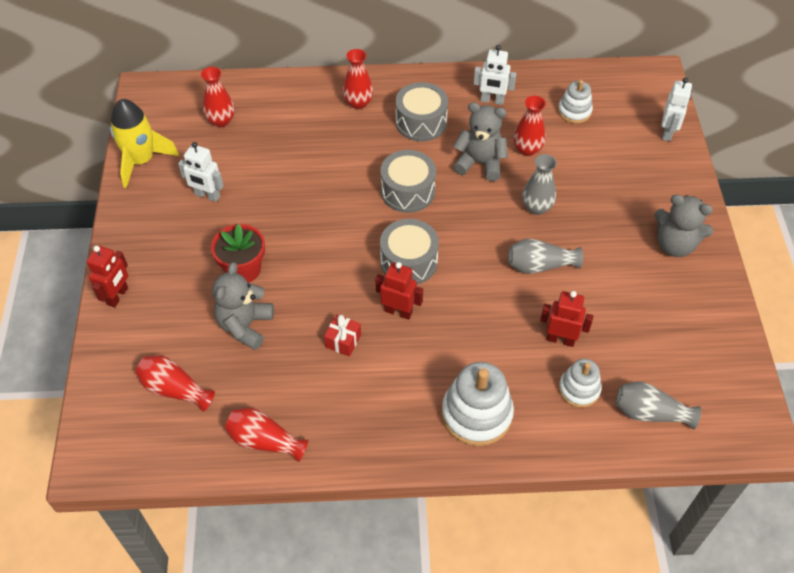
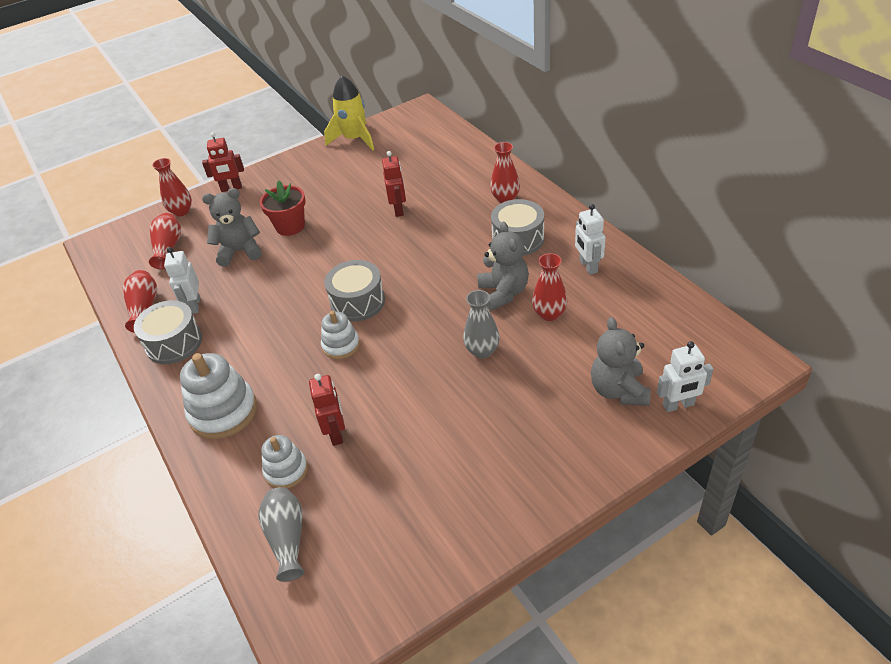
camera: 65 degrees right, 10 degrees down
(207, 195) = (346, 179): white robot -> white robot (194, 305)
(221, 121) = (422, 150): red vase -> red vase (181, 211)
(343, 341) = (254, 304): red gift -> none
(398, 311) = (302, 319): red robot -> red robot (398, 210)
(408, 191) = (433, 267): grey drum -> grey drum (174, 343)
(539, 265) = (413, 382): grey vase -> none
(574, 111) = (632, 324): white stacking toy -> white stacking toy (341, 345)
(675, 245) = (520, 474): grey teddy bear -> grey teddy bear (618, 390)

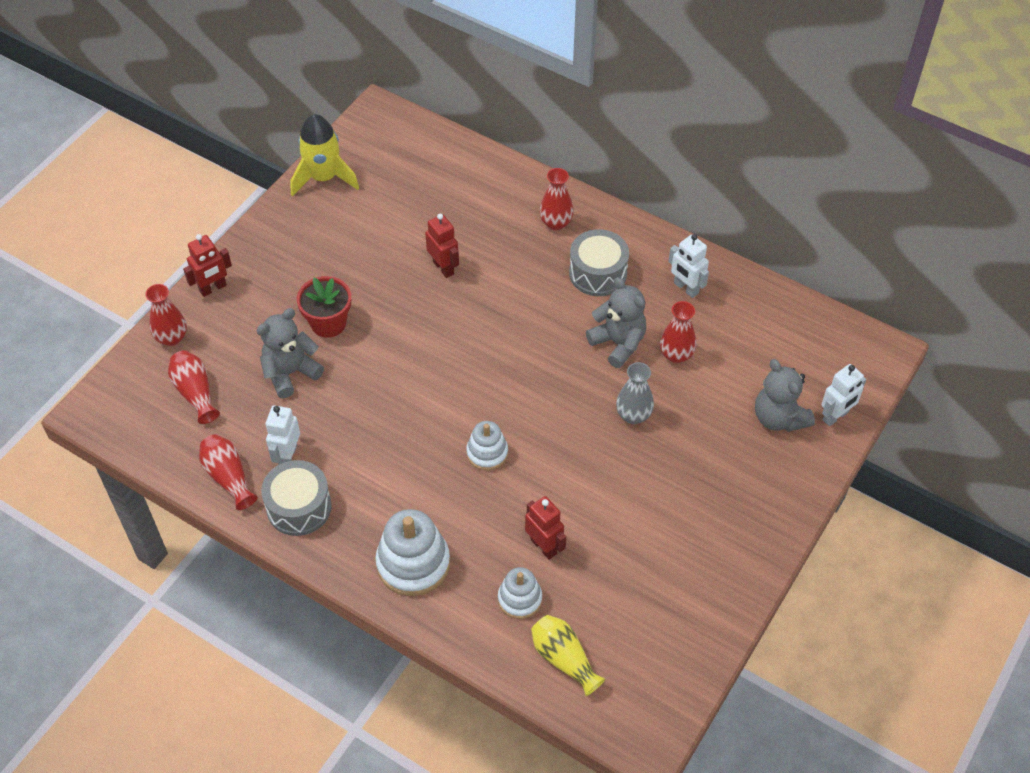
camera: 30 degrees left, 10 degrees up
(194, 305) = (287, 456): white robot -> white robot turned 45 degrees clockwise
(287, 538) = (564, 659): grey vase -> yellow vase
(357, 302) = (472, 397): grey drum -> none

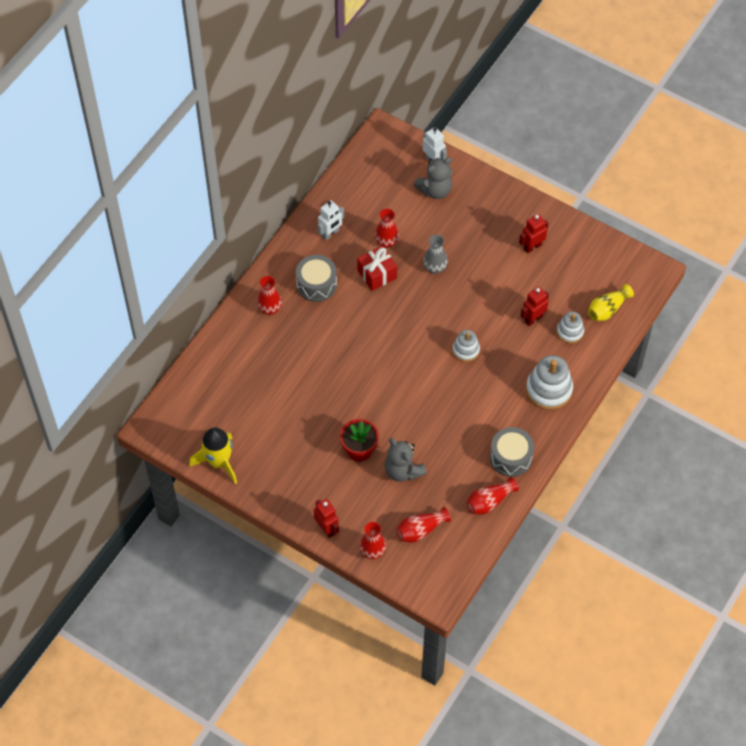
camera: 90 degrees left, 5 degrees up
(287, 456) = (471, 467): white robot -> none
(443, 268) = (310, 379): red robot -> red robot (532, 247)
(618, 343) = (377, 274): grey teddy bear -> red gift

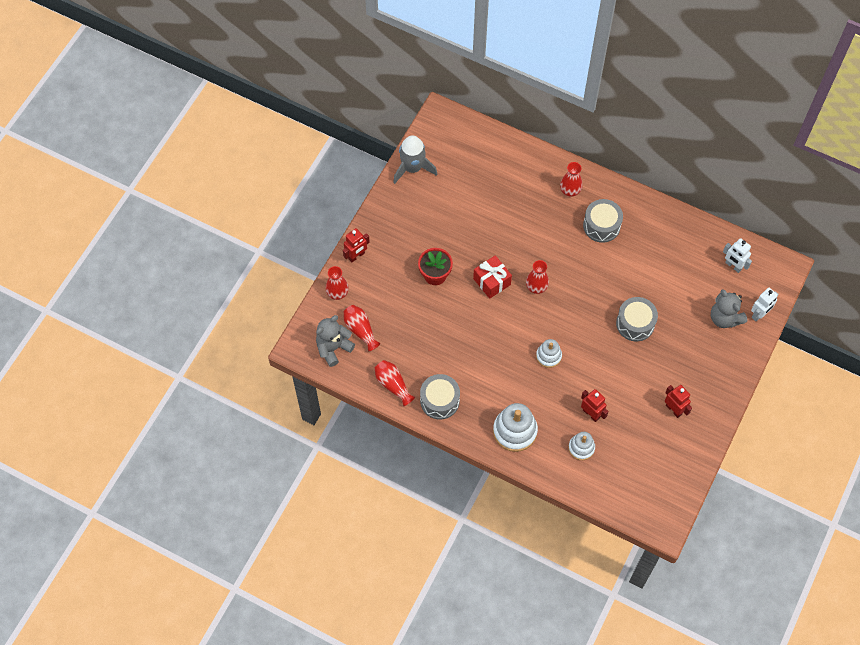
camera: 85 degrees right, 5 degrees up
(219, 462) = (412, 168): yellow rocket -> grey rocket
(330, 233) = (659, 232): white robot -> white robot (733, 266)
(377, 274) = (620, 275): red gift -> red gift (492, 281)
(386, 242) = (657, 280): red vase -> red vase (536, 287)
(403, 470) = (417, 311): grey teddy bear -> grey teddy bear (333, 348)
(435, 268) = (635, 323): grey vase -> grey drum
(607, 309) = (612, 482): yellow vase -> none

